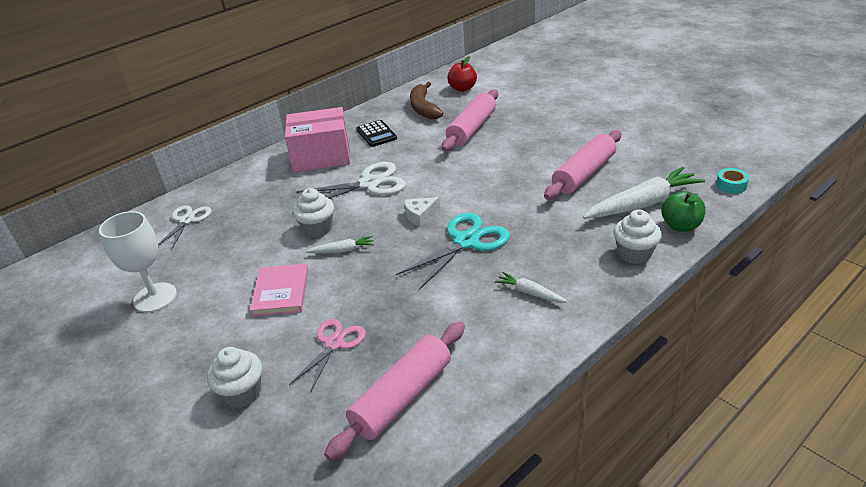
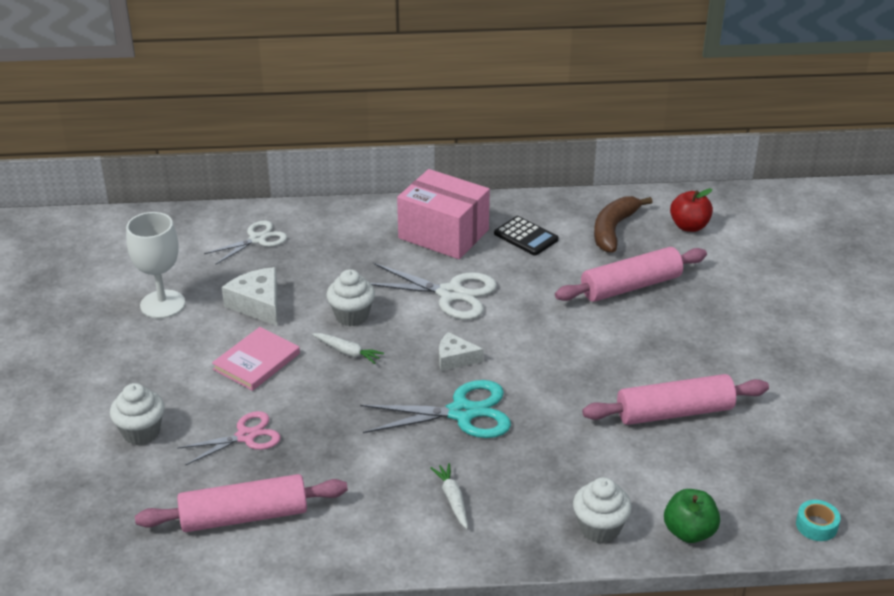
camera: 35 degrees right, 0 degrees up
(237, 257) = (258, 304): none -> white cheese
(376, 134) = (526, 237): black calculator -> black calculator turned 60 degrees counterclockwise
(643, 204) = (686, 484): white carrot -> none

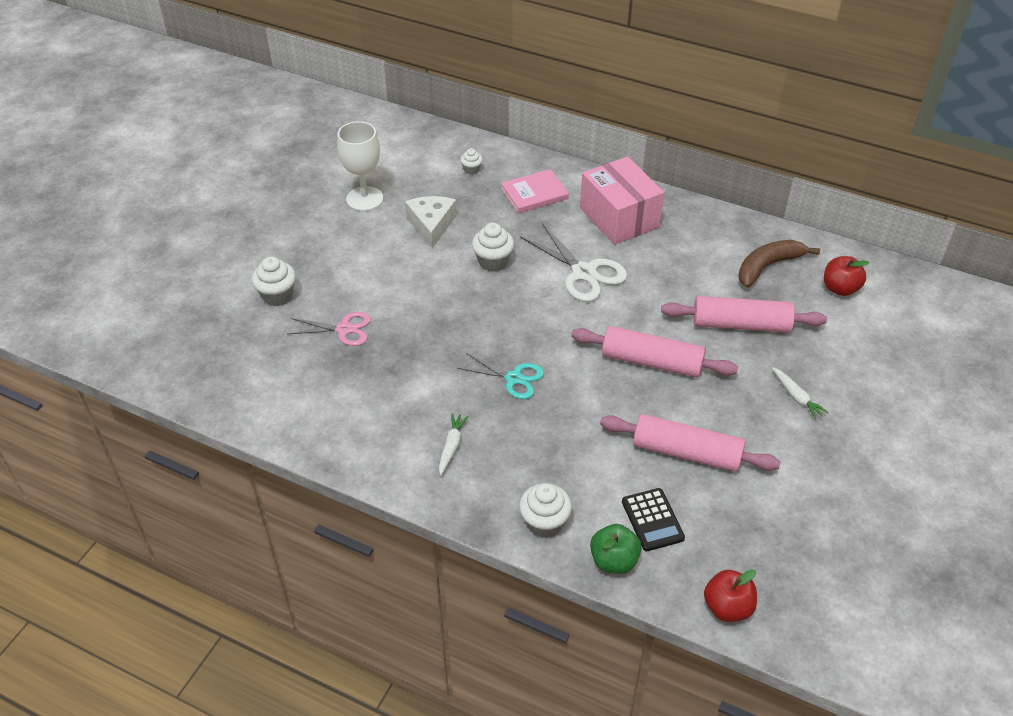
camera: 30 degrees right, 10 degrees up
(244, 516) = (297, 391): pink rolling pin -> pink rolling pin (652, 361)
(256, 361) = (396, 272): pink book -> pink book (534, 193)
(257, 239) = (471, 170): white scissors -> white cupcake
(347, 352) = (467, 291): white carrot -> white carrot (796, 397)
(455, 358) = (544, 330): white cheese -> none
(462, 413) = (514, 378): turquoise scissors -> turquoise scissors, size x0.65
(526, 237) = (686, 245): black calculator -> black calculator (652, 520)
(816, 525) = (727, 607): turquoise tape -> red apple

